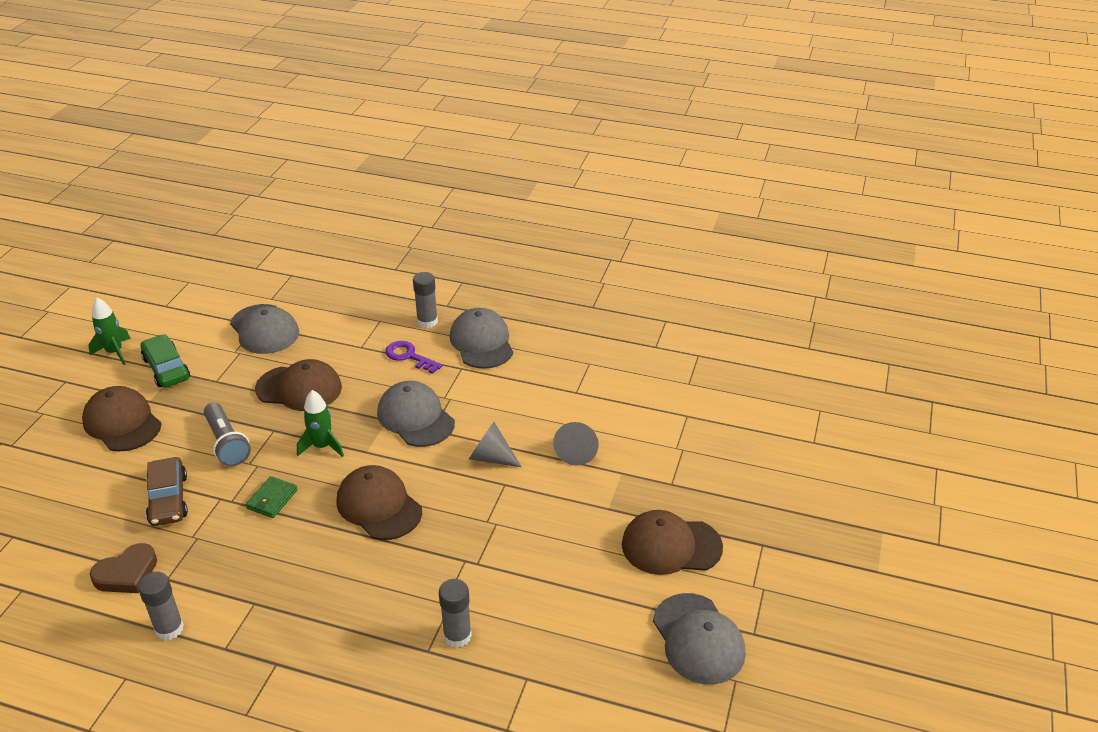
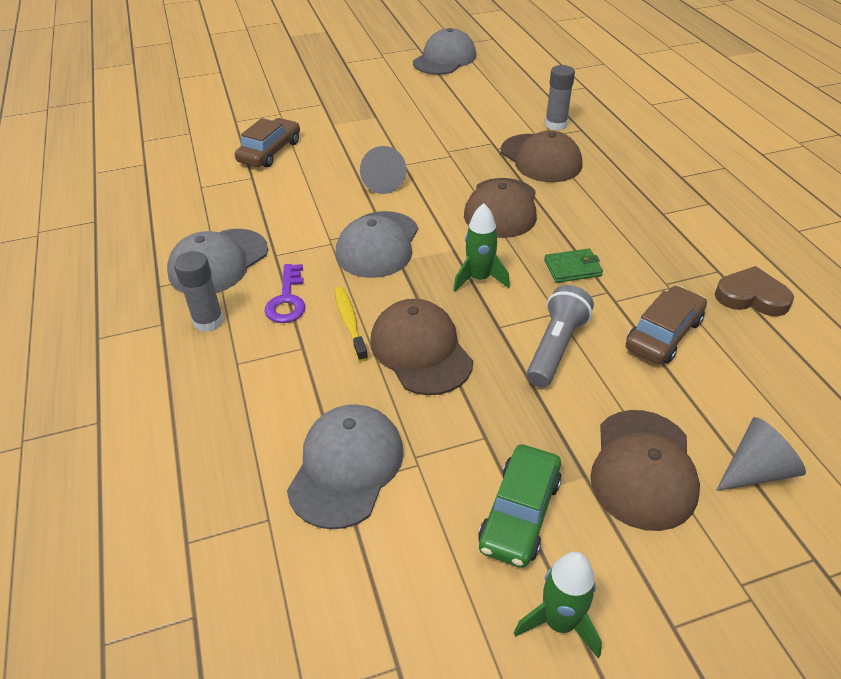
camera: 125 degrees left, 5 degrees up
(169, 628) = (742, 237): grey glue stick -> none
(357, 372) = (349, 322): none -> yellow toothbrush
(577, 451) = (329, 149): grey cone -> grey cone (755, 470)
(608, 416) = (270, 151): none -> brown car
(671, 546) = (383, 86): brown cap -> brown cap (540, 158)

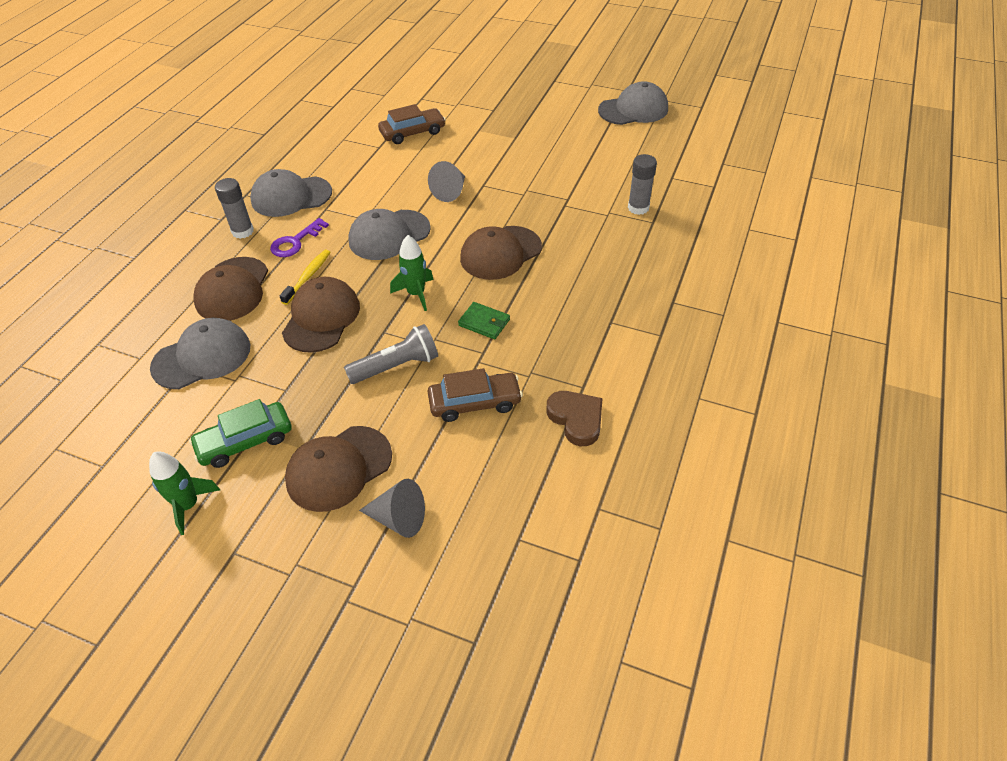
camera: 40 degrees right, 5 degrees up
(540, 158) = (584, 230): brown cap -> brown cap (232, 289)

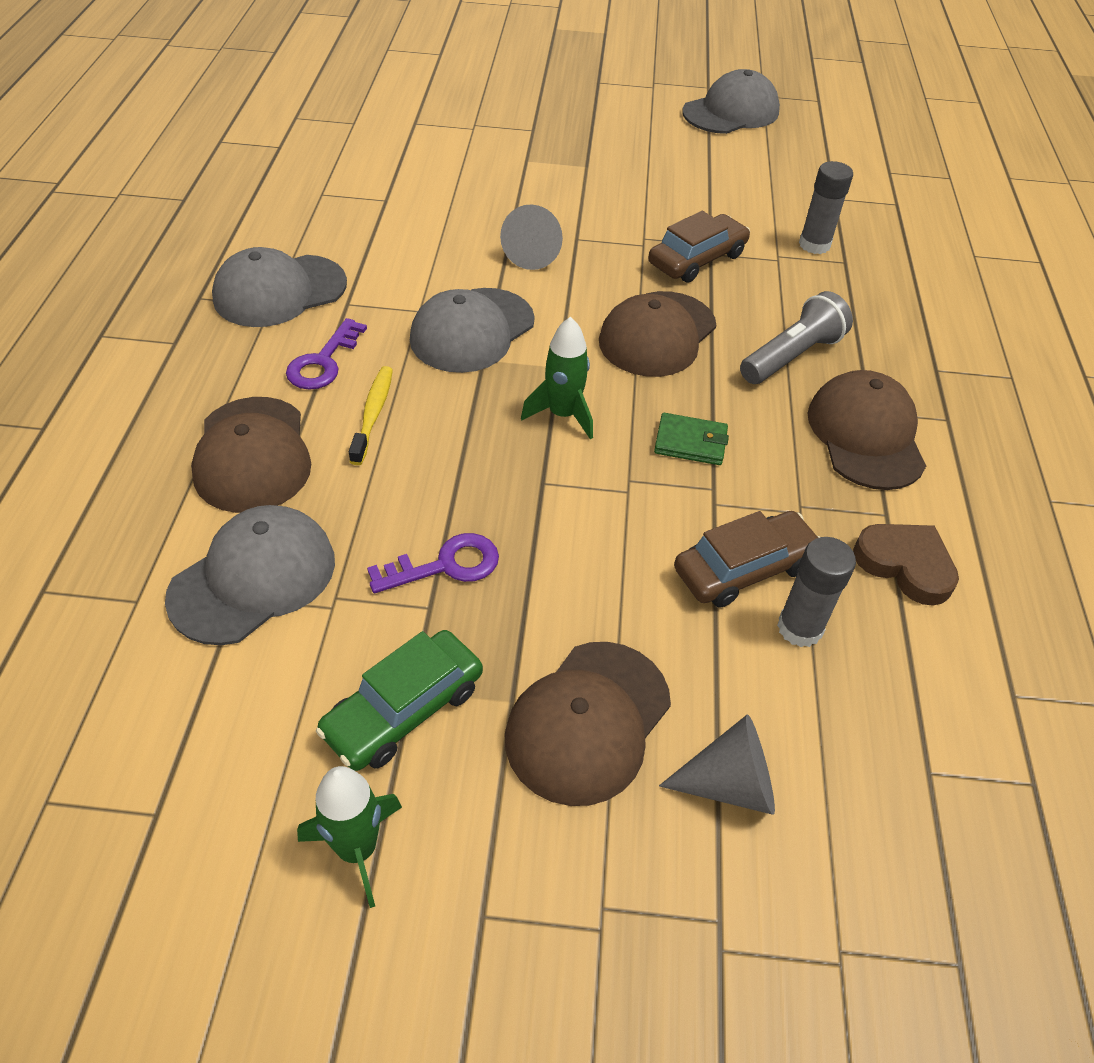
camera: 20 degrees left, 0 degrees up
(242, 231) = (223, 357): grey glue stick -> grey glue stick (799, 628)
(305, 369) = (445, 565): none -> purple key
(321, 318) = (429, 477): brown cap -> brown cap (865, 435)
(396, 366) = (592, 533): grey flashlight -> grey flashlight (791, 356)
(412, 133) = (428, 173): brown car -> brown car (697, 259)

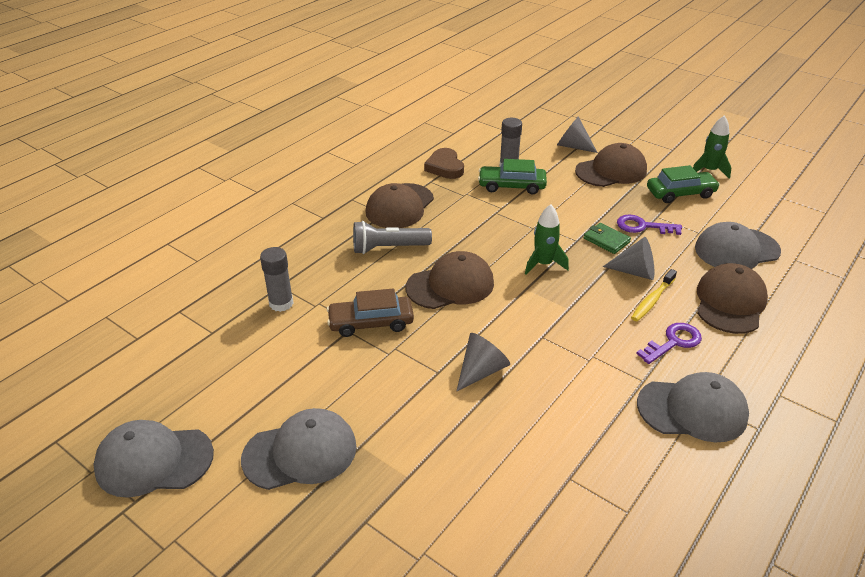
camera: 145 degrees left, 10 degrees down
(418, 455) = (635, 272): none -> grey cone
(472, 330) = (564, 328): grey cap -> grey cap (300, 452)
(690, 442) = (488, 231): green wallet -> green wallet (606, 240)
(744, 569) = (511, 186): brown car -> green car

